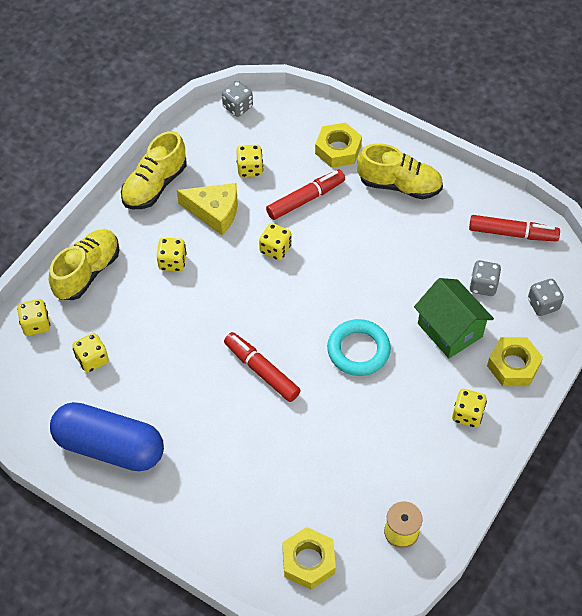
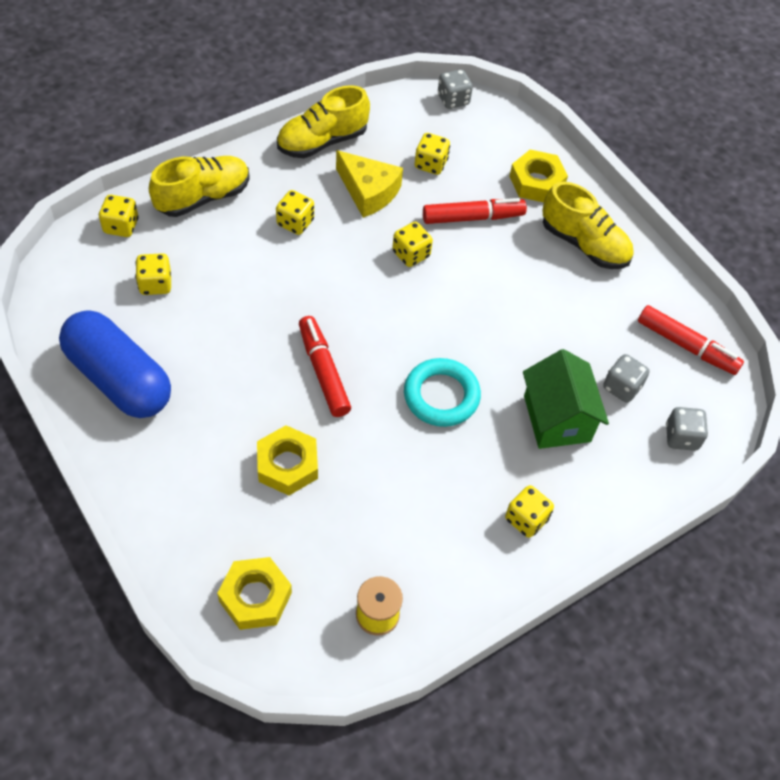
camera: 20 degrees right, 0 degrees up
(513, 365) = (609, 489): yellow nut -> yellow nut (287, 465)

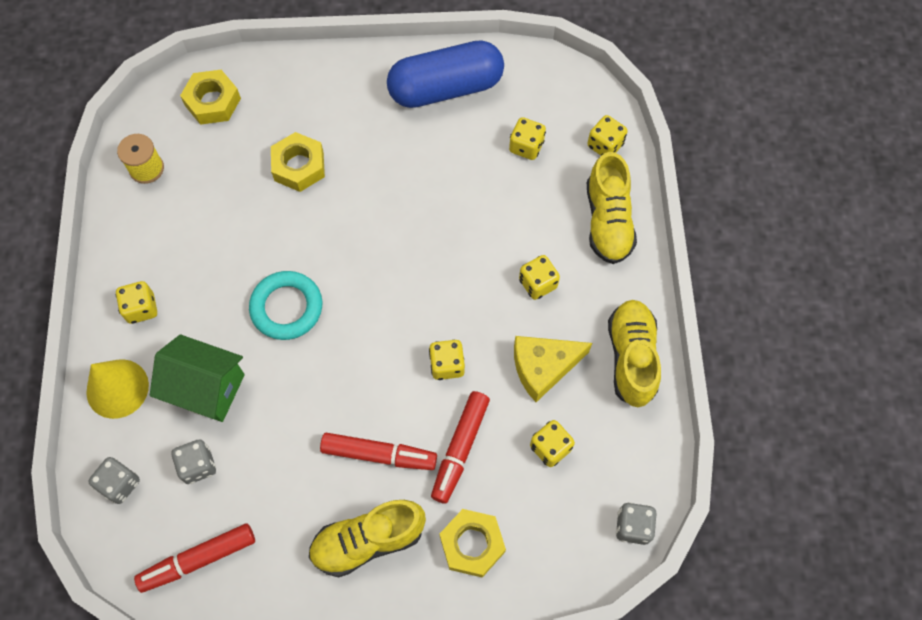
camera: 125 degrees right, 10 degrees up
(323, 371) = (366, 230): red marker -> red marker (379, 455)
(610, 491) = (117, 388): none -> yellow cone

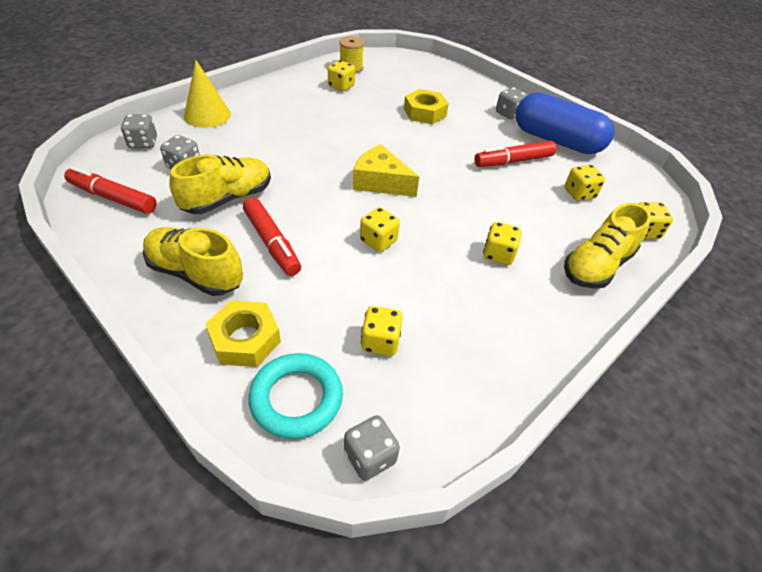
camera: 45 degrees right, 20 degrees down
(141, 308) = (267, 101): yellow dice -> yellow dice (341, 86)
(206, 388) = (241, 145): green house -> none
(213, 102) = (417, 70): yellow nut -> none
(287, 308) = (331, 150): turquoise ring -> turquoise ring (296, 398)
(369, 88) = (508, 114): none -> grey dice
(460, 449) = (321, 284): red marker -> red marker (513, 161)
(543, 367) = (440, 296): yellow cheese -> yellow cheese (380, 182)
(631, 357) = (518, 350): yellow shoe -> yellow shoe (227, 199)

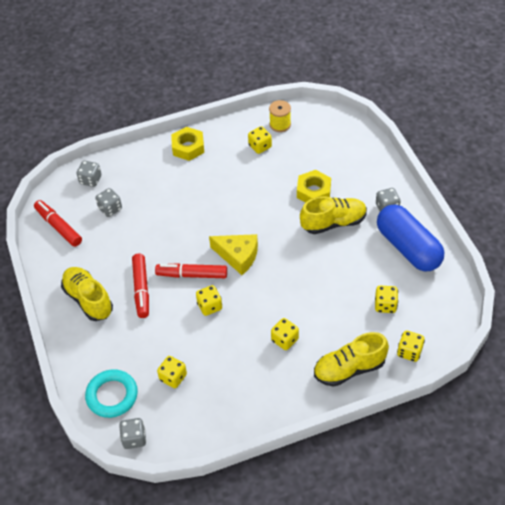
camera: 30 degrees right, 5 degrees up
(207, 115) = (143, 160): yellow cone -> none
(227, 199) = (128, 245): yellow shoe -> yellow shoe (333, 223)
(245, 339) = (99, 352): yellow nut -> yellow nut (188, 147)
(380, 182) = (238, 256): yellow cheese -> yellow cheese turned 150 degrees clockwise
(513, 161) = (354, 260): red marker -> red marker (192, 275)

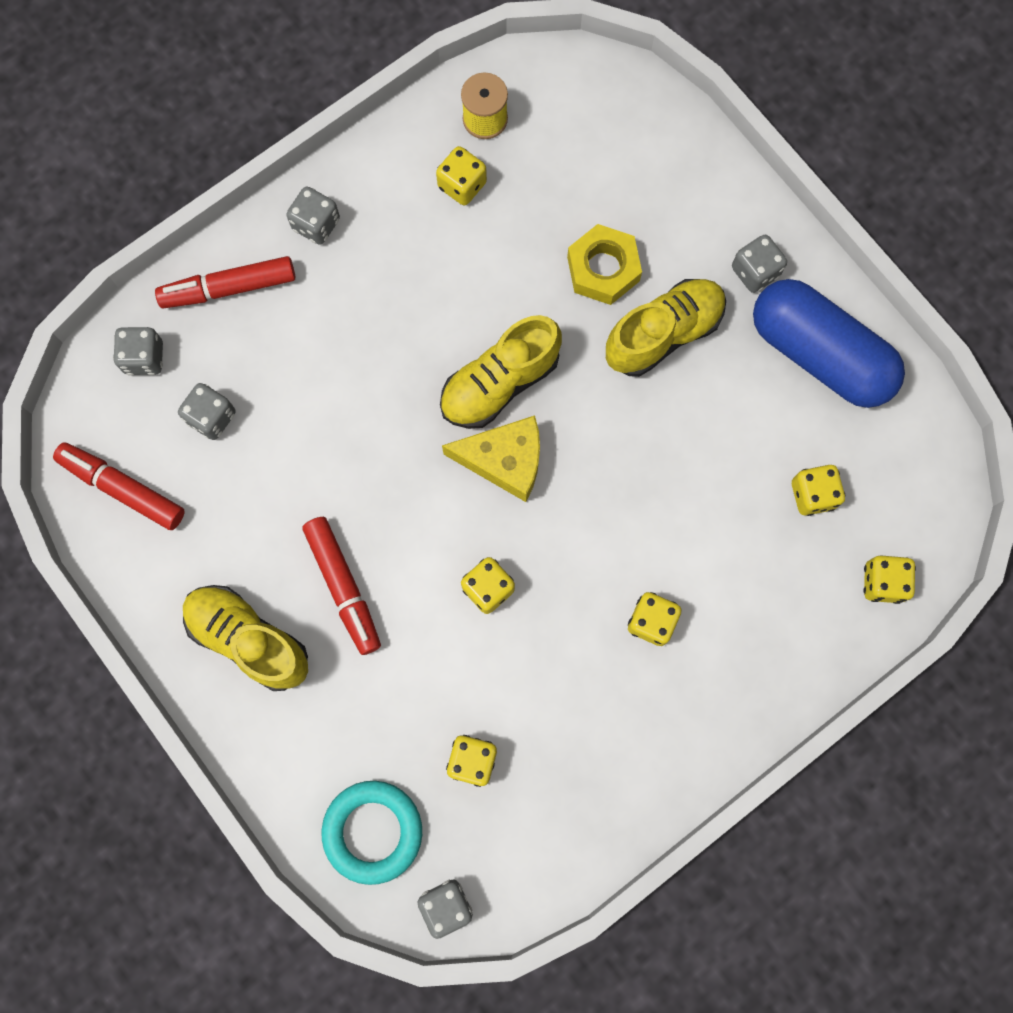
camera: 20 degrees left, 25 degrees up
(188, 147) = (316, 224): yellow nut -> grey dice
(192, 275) = (430, 527): red marker -> red marker (228, 288)
(349, 369) = (786, 649): yellow shoe -> yellow shoe (499, 383)

